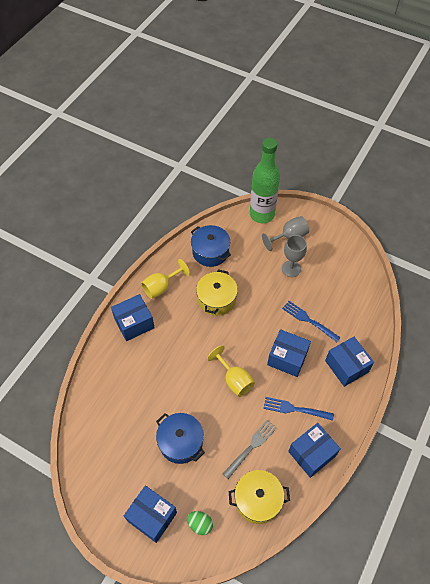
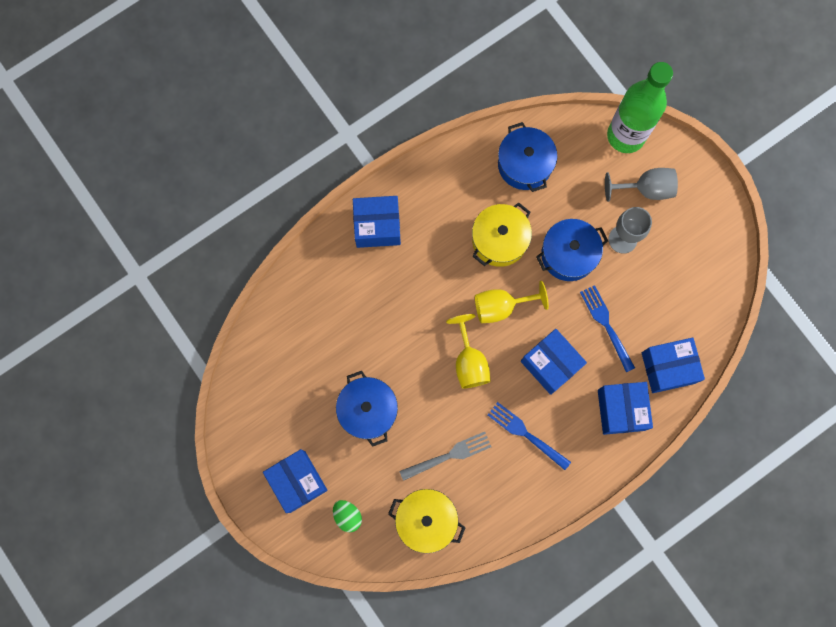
camera: 25 degrees right, 20 degrees up
(161, 287) = (435, 189): yellow goblet -> yellow goblet (501, 306)
(263, 290) = (568, 254): none -> blue pot
(312, 454) = (517, 497): blue box -> blue box (668, 368)

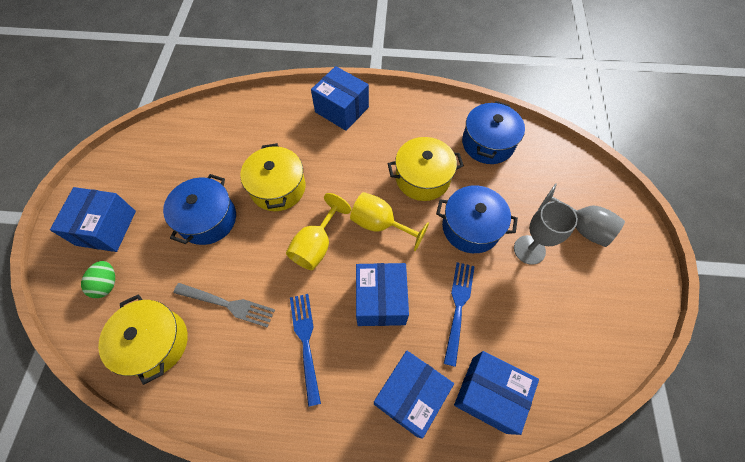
camera: 40 degrees right, 15 degrees down
(395, 341) = (278, 188): none -> yellow pot
(625, 136) = (591, 178): green bottle -> none

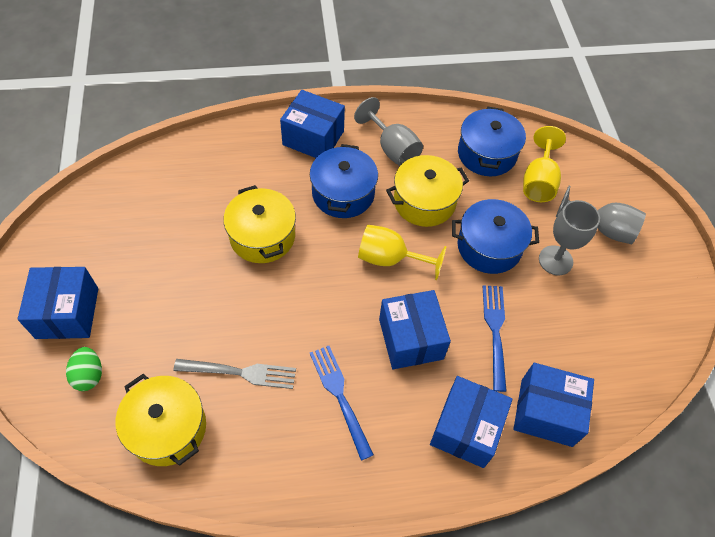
camera: 15 degrees left, 5 degrees down
(208, 219) = (189, 284): blue pot -> blue pot (343, 193)
(316, 245) = (324, 292): yellow goblet -> yellow goblet (538, 181)
(406, 127) = (392, 148): none -> grey goblet

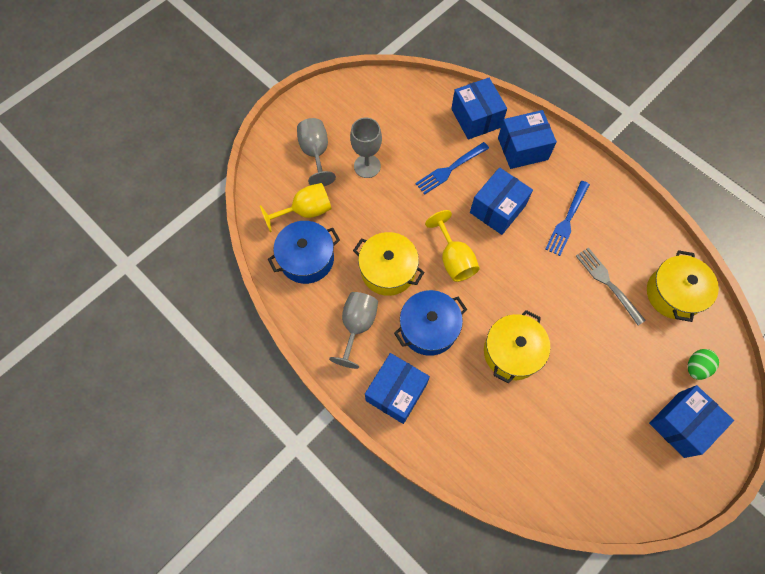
camera: 125 degrees left, 10 degrees up
(313, 138) = (396, 392): blue box -> blue box turned 45 degrees clockwise
(489, 247) = (390, 208): blue pot -> none

